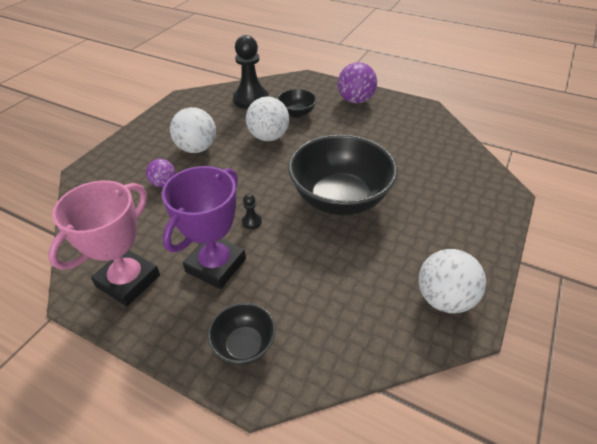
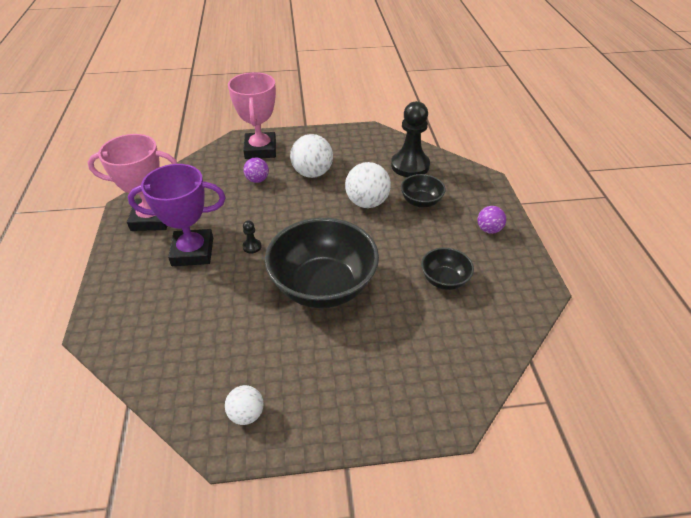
camera: 55 degrees right, 0 degrees up
(121, 164) = (260, 149): none -> pink trophy
(244, 345) = (128, 305): black bowl -> black bowl (444, 280)
(355, 100) = (489, 230): purple ball -> purple ball, size x0.58
(444, 299) = (246, 414): white ball -> white ball, size x0.58

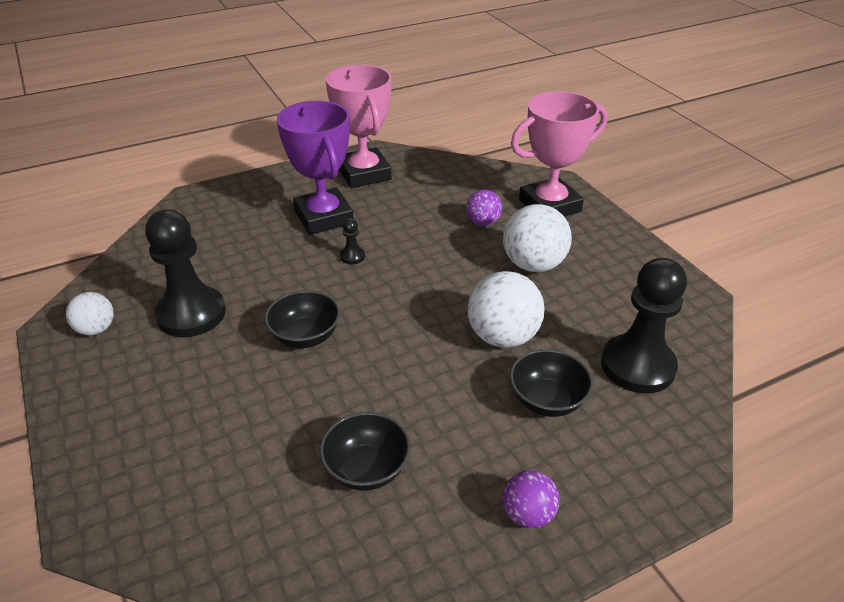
camera: 70 degrees right, 5 degrees down
(263, 347) = (191, 314): none -> black pawn
(323, 286) = (305, 336): black bowl -> black bowl, size x0.48

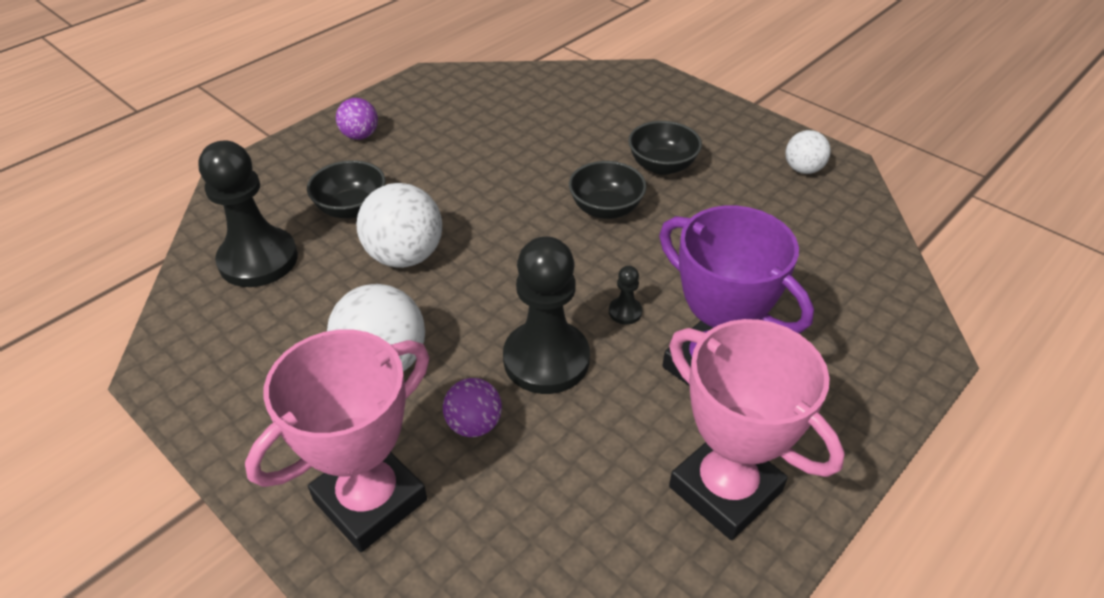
camera: 160 degrees right, 5 degrees up
(191, 314) = (735, 202): black pawn -> black pawn (546, 359)
(367, 469) = (487, 133): black bowl -> black bowl (662, 166)

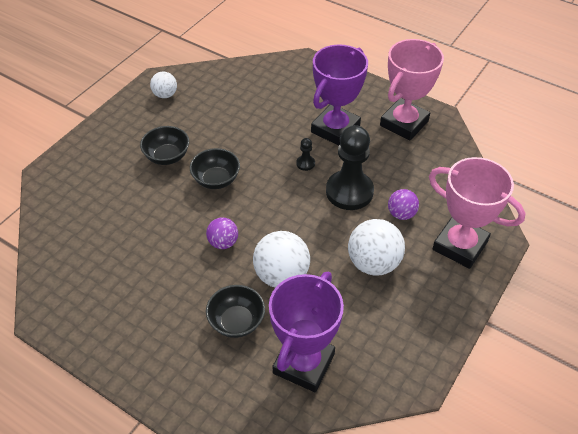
camera: 100 degrees left, 5 degrees up
(258, 260) = (303, 364): black pawn -> purple trophy
(360, 136) = (140, 344): purple ball -> purple ball (223, 242)

